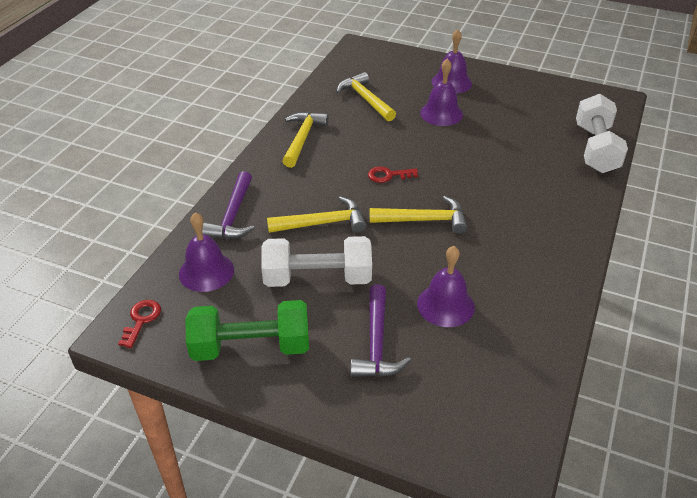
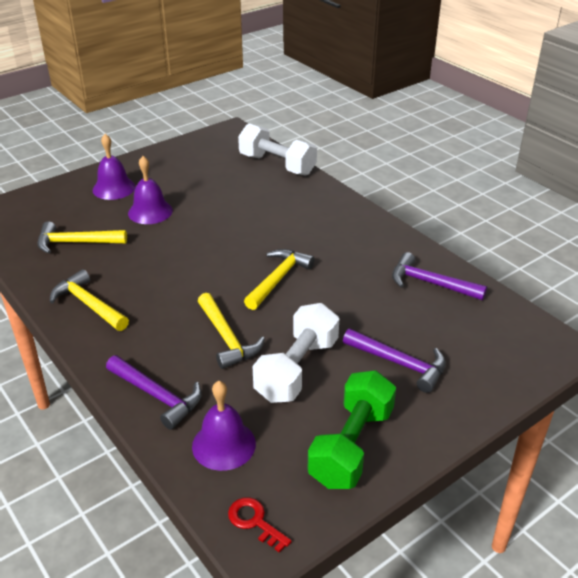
camera: 60 degrees left, 5 degrees down
(323, 223) = (227, 338): yellow hammer -> yellow hammer turned 135 degrees clockwise
(388, 175) = (201, 274): red key -> none
(445, 305) = (384, 309): purple bell -> none
(518, 325) = (430, 283): none -> purple hammer

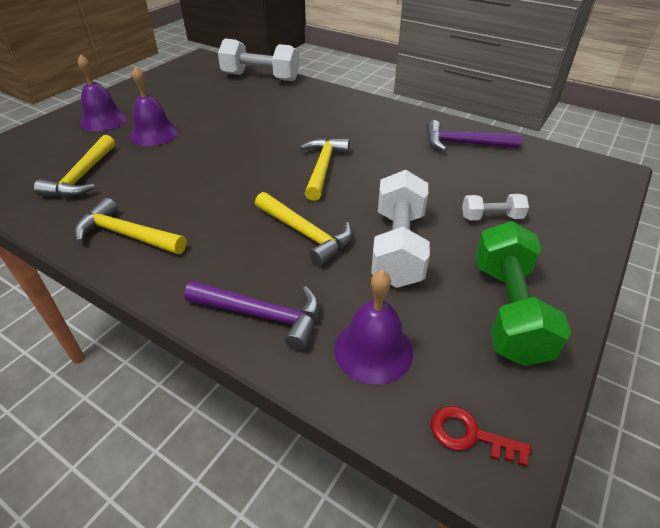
camera: 20 degrees left, 5 degrees up
(76, 243) = (82, 176): yellow hammer -> yellow hammer turned 60 degrees counterclockwise
(400, 363) = (491, 217): purple hammer -> white dumbbell

